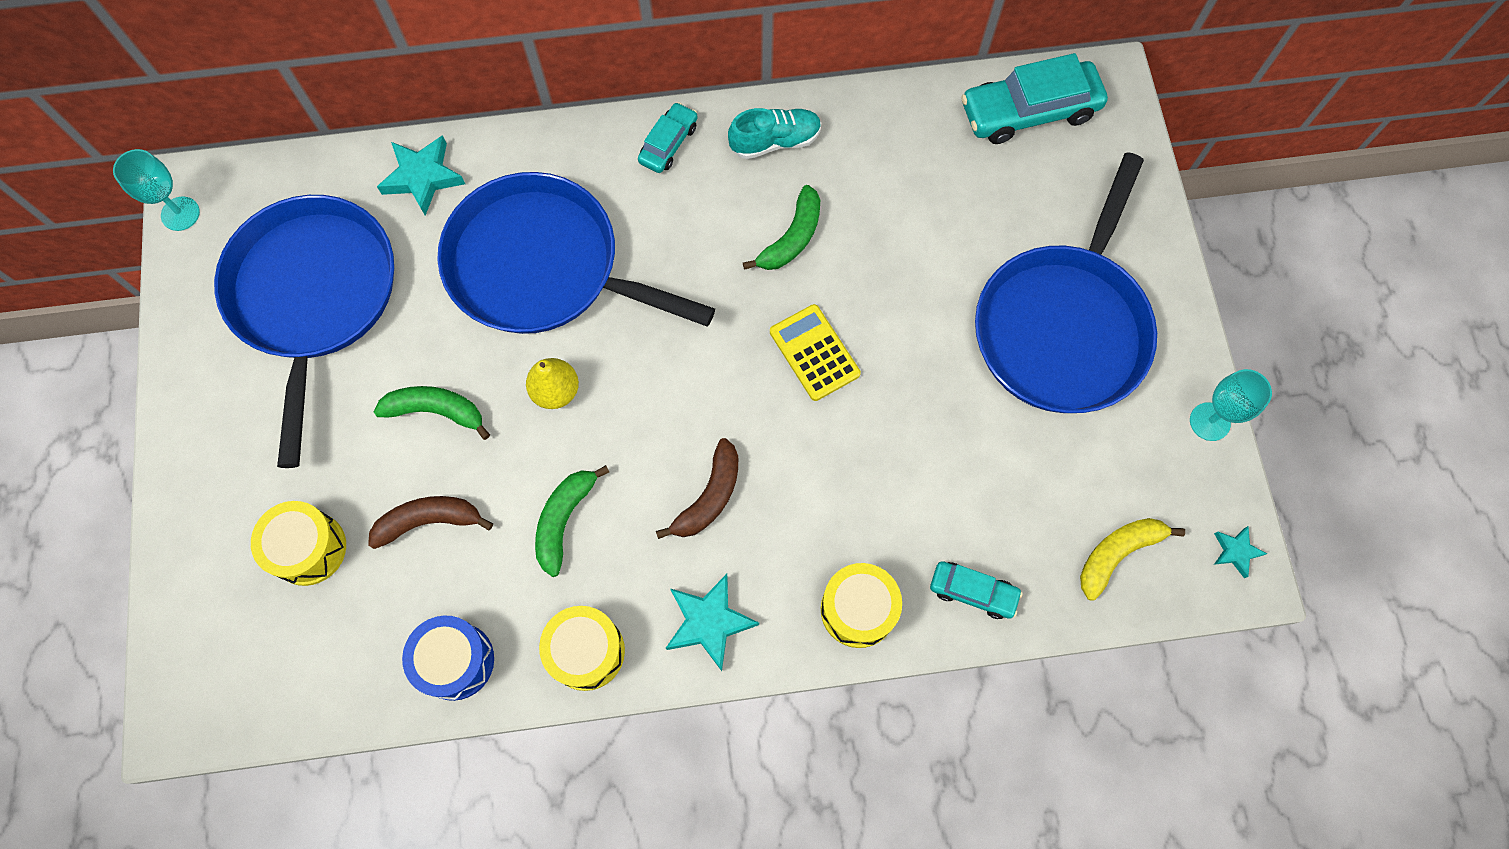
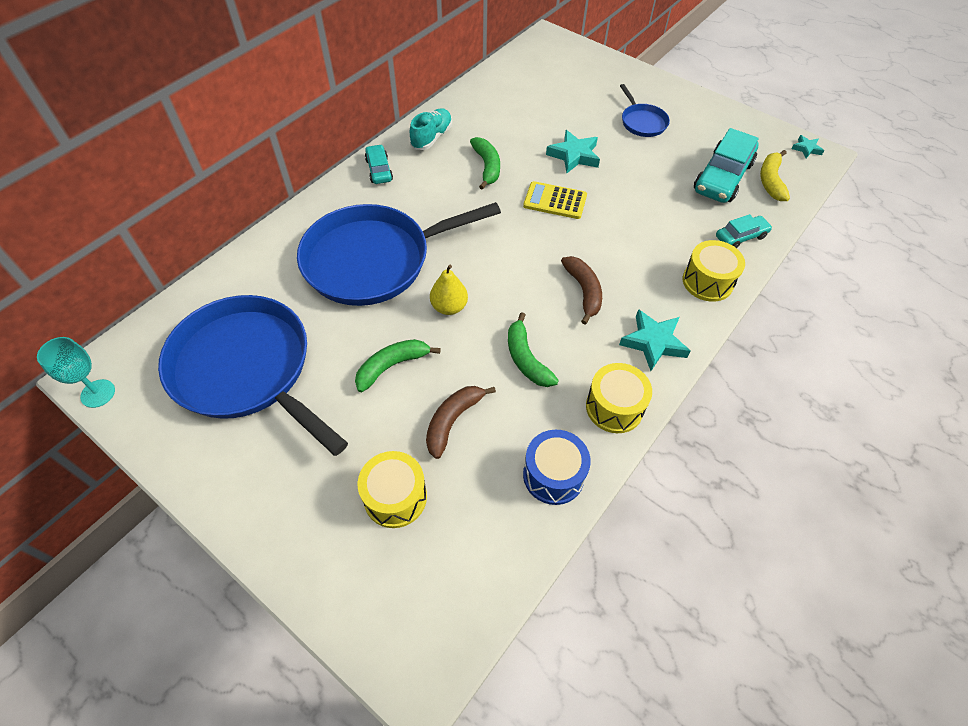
camera: 45 degrees left, 15 degrees down
(423, 177) = (253, 268): turquoise star -> turquoise star (574, 155)
(1029, 111) = (529, 63): turquoise car -> turquoise car (722, 177)
(1063, 327) = (642, 122): blue pan -> blue pan, size x0.45
(1209, 421) = (737, 115): turquoise goblet -> none

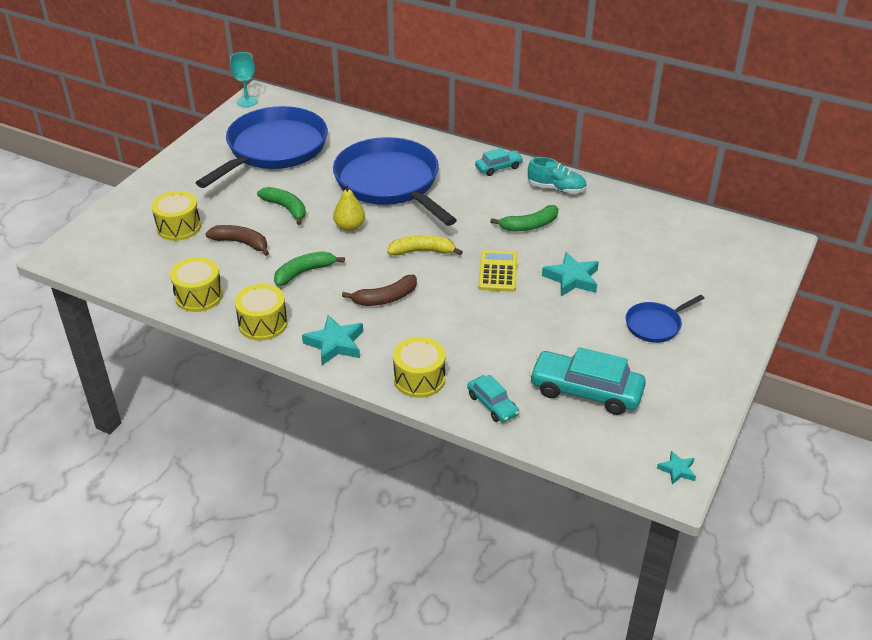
camera: 80 degrees right, 15 degrees down
(553, 475) = (199, 296): blue drum -> yellow drum
(771, 181) = (597, 433): yellow banana -> yellow banana (422, 251)

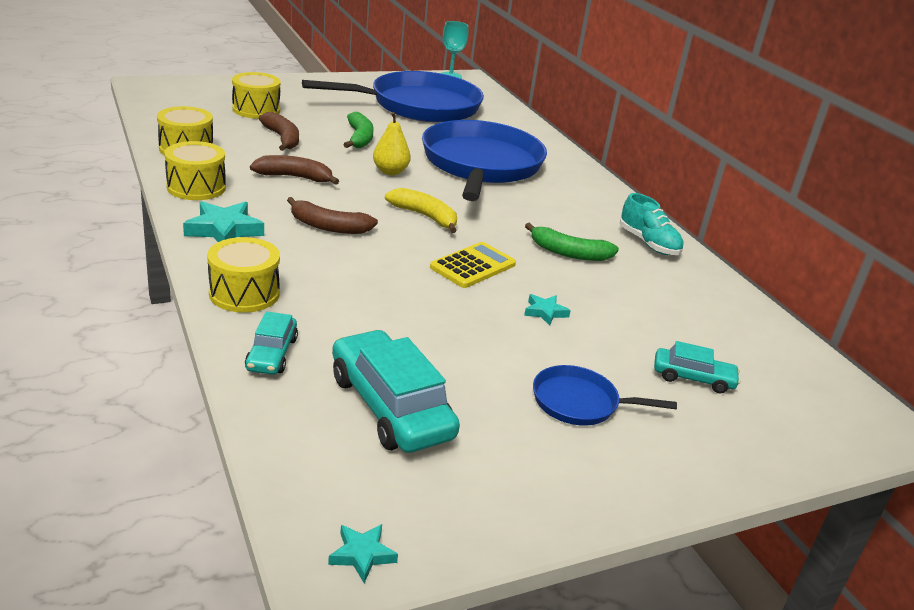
camera: 35 degrees right, 10 degrees down
(304, 272) = (294, 177): green banana -> brown banana
(498, 167) = (609, 203): turquoise car -> turquoise car (693, 378)
(572, 278) = (545, 312): turquoise star -> turquoise star, size x0.55

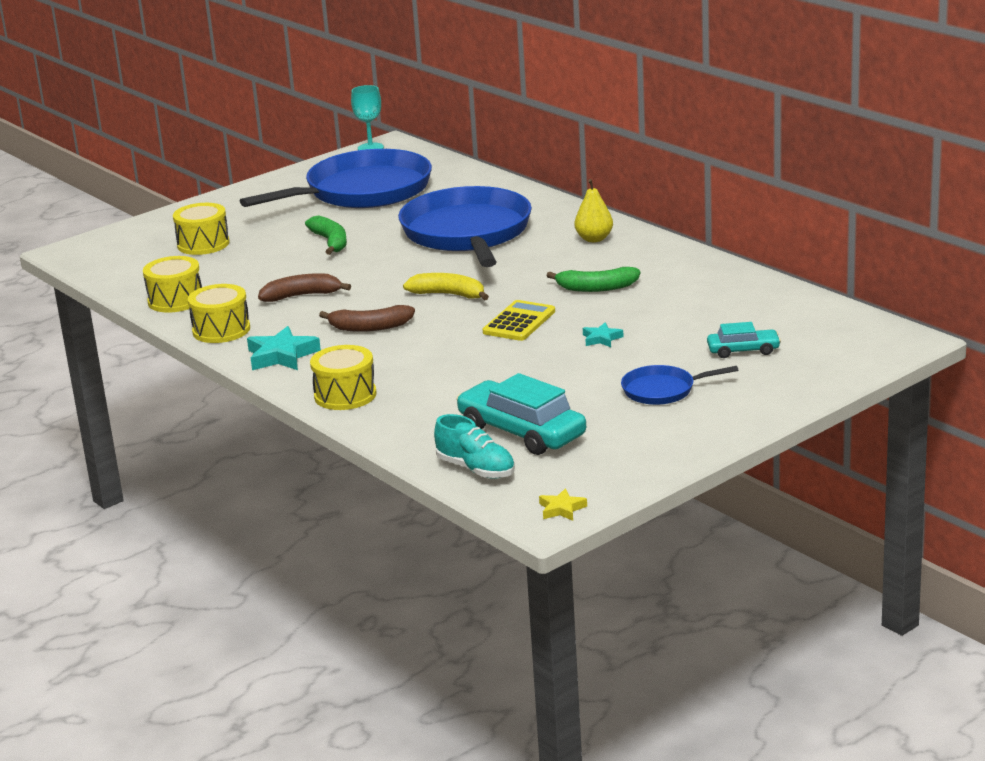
camera: 10 degrees left, 5 degrees down
(271, 354) = (405, 426): turquoise car -> none
(282, 138) = (256, 264): brown banana -> none
(362, 555) = (561, 509): turquoise star -> yellow star
(390, 172) = (386, 265): yellow pear -> yellow pear (594, 239)
(648, 243) = (663, 260): turquoise shoe -> turquoise shoe (476, 469)

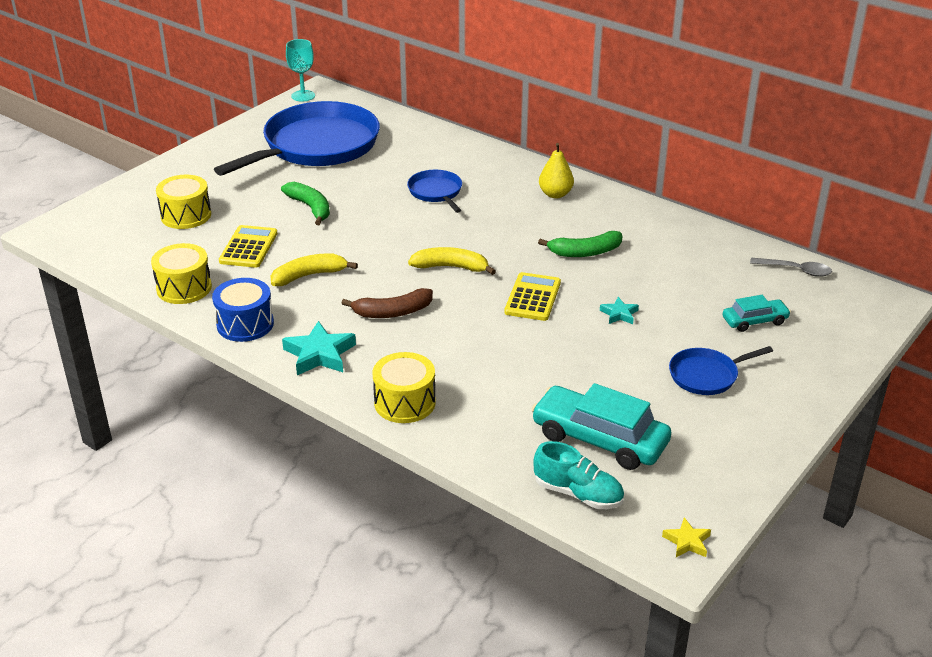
camera: 15 degrees left, 10 degrees up
(221, 330) = (245, 324): yellow drum -> blue drum
(253, 271) = (248, 247): none -> yellow calculator
(302, 296) = (309, 276): brown banana -> yellow banana
(467, 233) = (436, 192): blue pan -> blue pan, size x0.45
(818, 311) = (795, 270): none -> grey spoon

